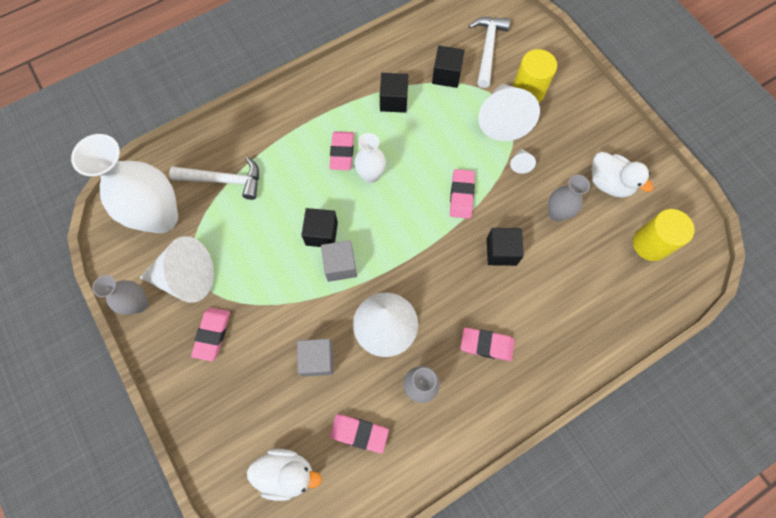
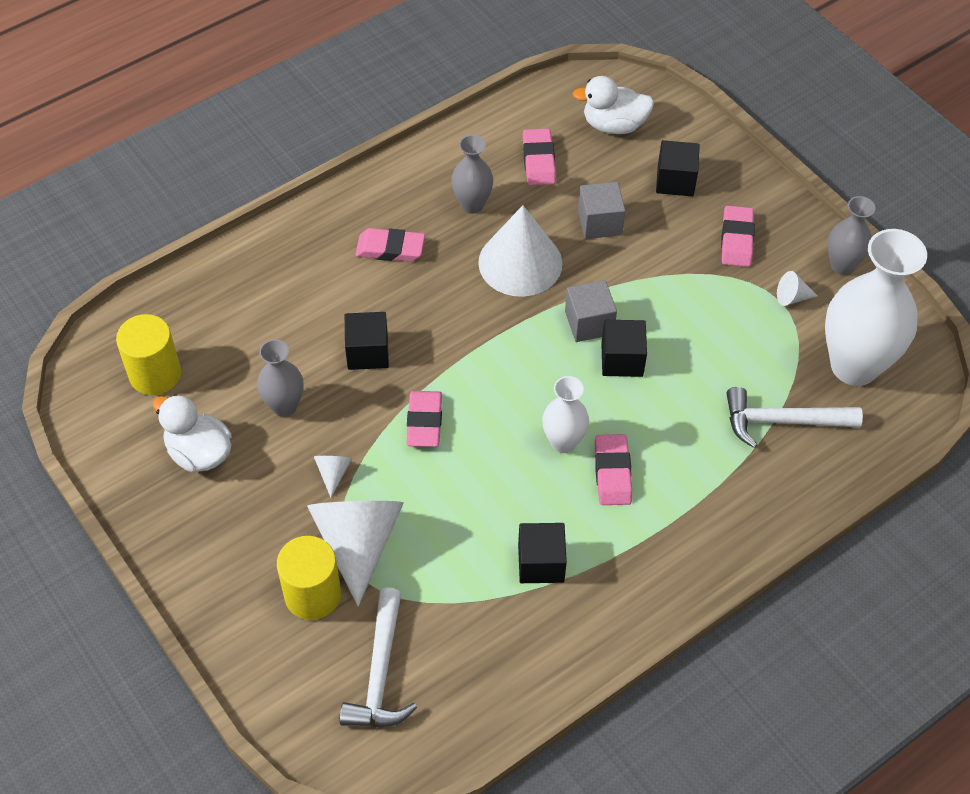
camera: 175 degrees right, 15 degrees down
(186, 277) = (792, 297): white cone -> white cone, size x0.41
(359, 433) = (539, 161): pink eraser -> pink eraser turned 75 degrees clockwise
(446, 75) = (453, 616): black cube -> black cube (675, 181)

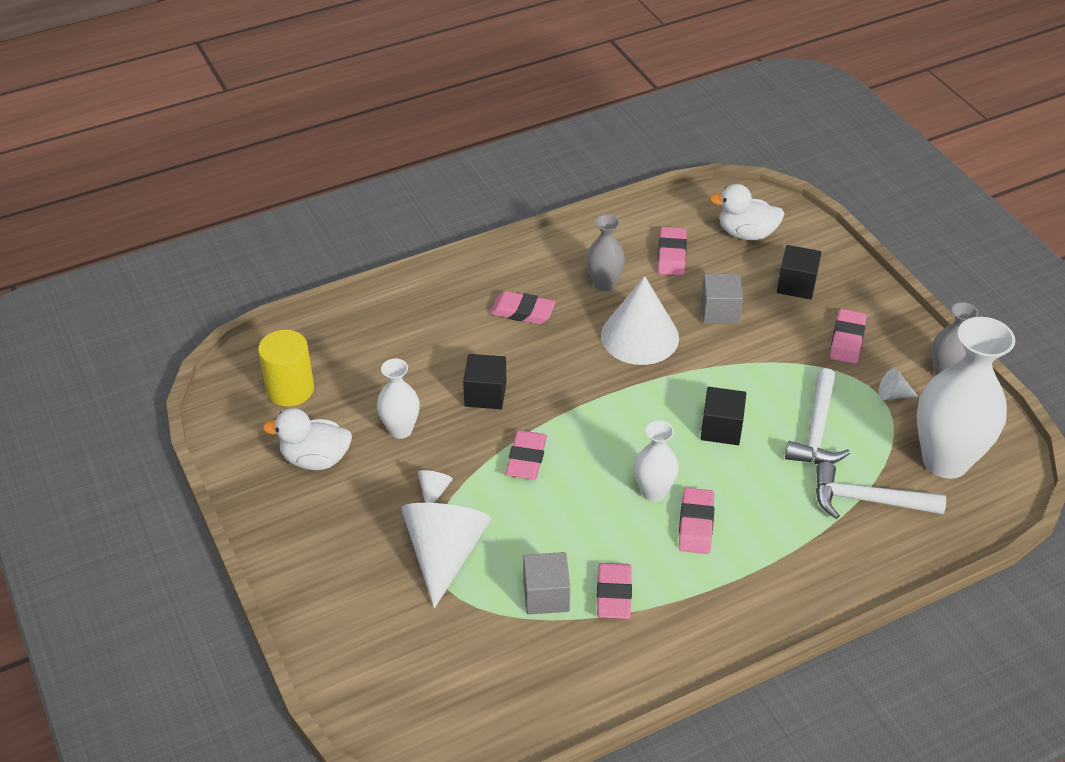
camera: 10 degrees right, 10 degrees down
(199, 453) = (315, 459): white duck -> white duck turned 45 degrees counterclockwise
(284, 406) = (400, 430): grey vase -> white vase
(312, 594) = (394, 592): yellow cylinder -> none
(380, 673) = (443, 670): white hammer -> white hammer (817, 430)
(541, 563) = (613, 594): black cube -> pink eraser
(589, 323) = (695, 394): grey cube -> grey cube (546, 595)

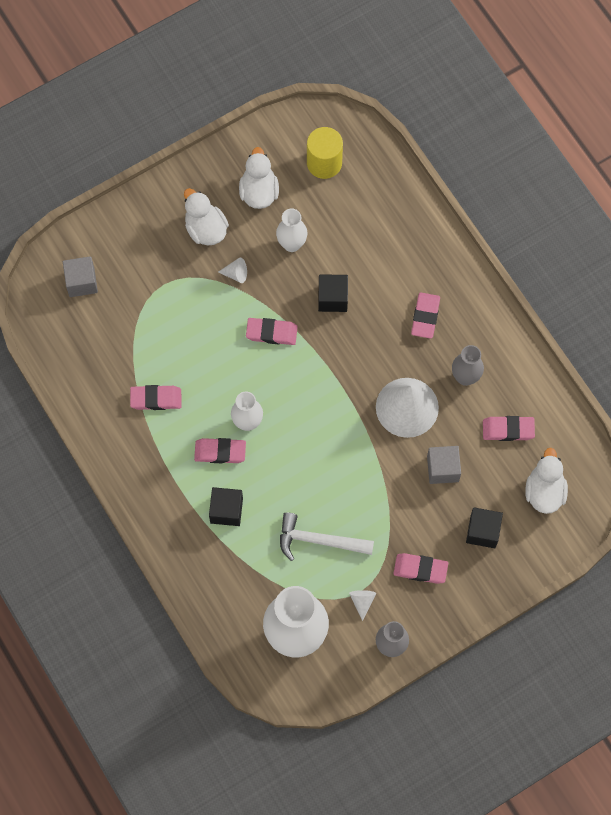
camera: 85 degrees right, 25 degrees up
(359, 521) = (205, 229): none -> white duck
(444, 553) = (182, 287): white cone -> none
(546, 595) = (152, 355): grey cube -> grey cube (81, 282)
(721, 428) = (314, 470): black cube -> black cube (226, 510)
(867, 500) = (252, 573): white hammer -> none

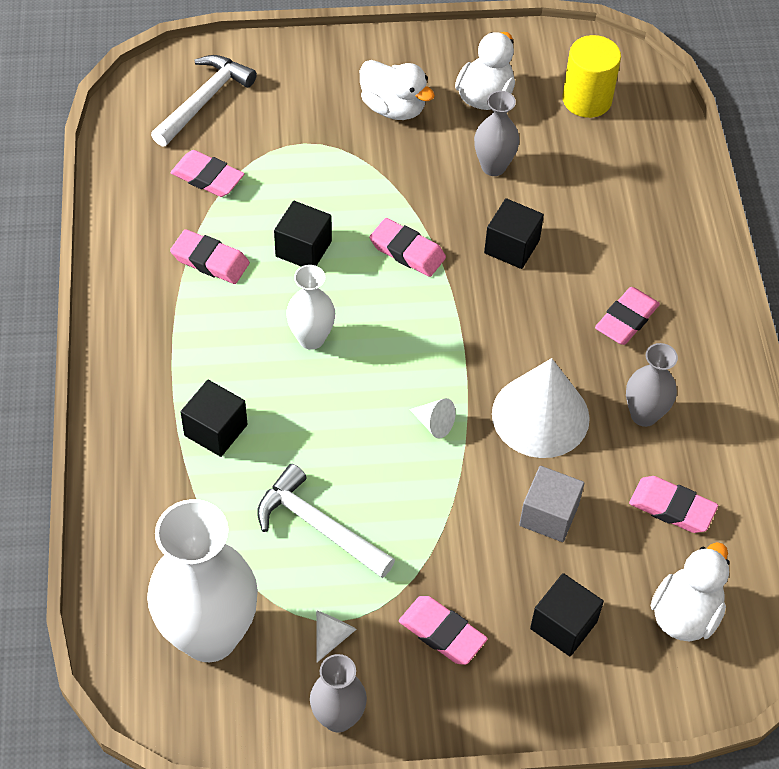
camera: 25 degrees right, 15 degrees down
(81, 282) = (204, 100): grey cube -> white hammer
(205, 229) = (393, 108): white duck -> white duck turned 135 degrees clockwise
(208, 362) = (303, 249): none -> black cube
(220, 452) = (252, 357): pink eraser -> pink eraser (207, 178)
(236, 274) = (401, 169): white cone -> white cone (434, 423)
(292, 244) = (493, 166): white vase -> grey vase

